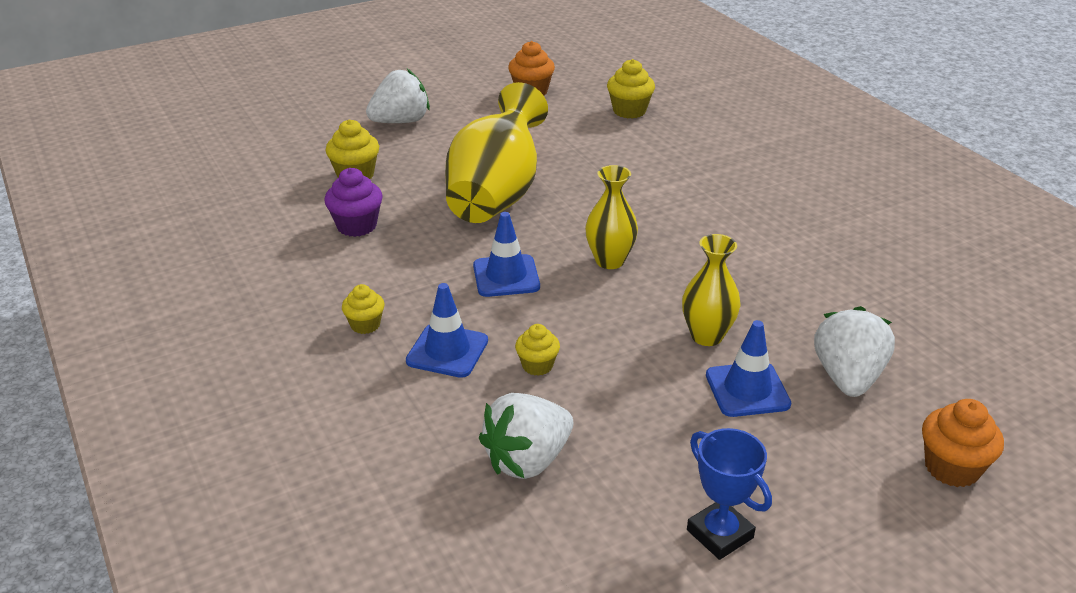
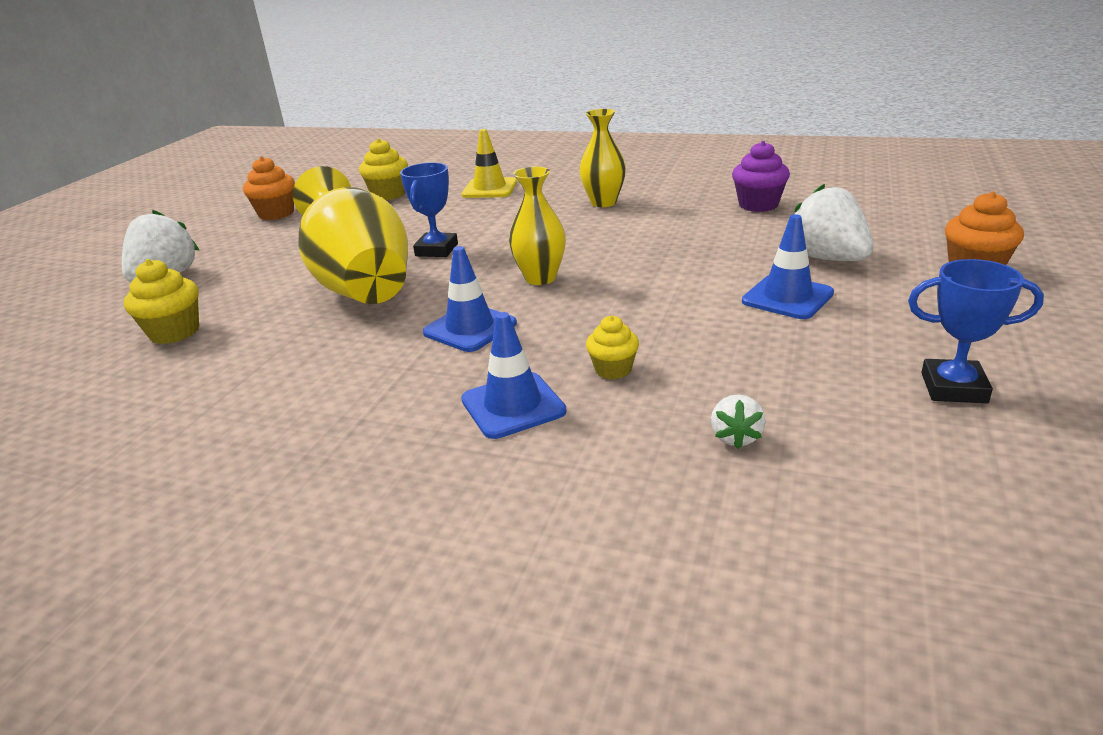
camera: 40 degrees left, 5 degrees down
(357, 226) = (242, 367): purple cupcake -> purple cupcake (758, 205)
(365, 325) = (389, 434): yellow cupcake -> none
(527, 460) = (736, 437): white strawberry -> white strawberry, size x0.50
(583, 191) = (437, 250): none -> blue trophy
(706, 336) = (699, 284): yellow vase -> yellow vase (603, 202)
(710, 145) = (490, 189): none -> yellow traffic cone

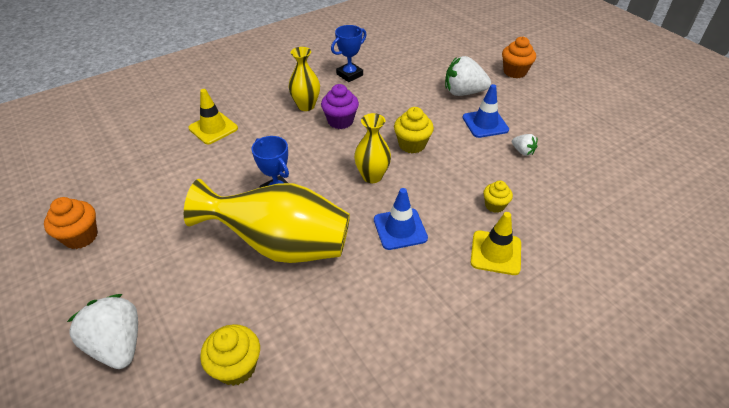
camera: 55 degrees left, 15 degrees up
(388, 194) = (144, 170): yellow cupcake -> yellow cupcake (412, 144)
(513, 406) = (495, 253): blue traffic cone -> yellow traffic cone
(736, 437) = (578, 204): white strawberry -> white strawberry (522, 151)
(758, 205) = (384, 71): purple cupcake -> purple cupcake (340, 121)
(953, 388) = (591, 136): blue trophy -> blue trophy (349, 75)

